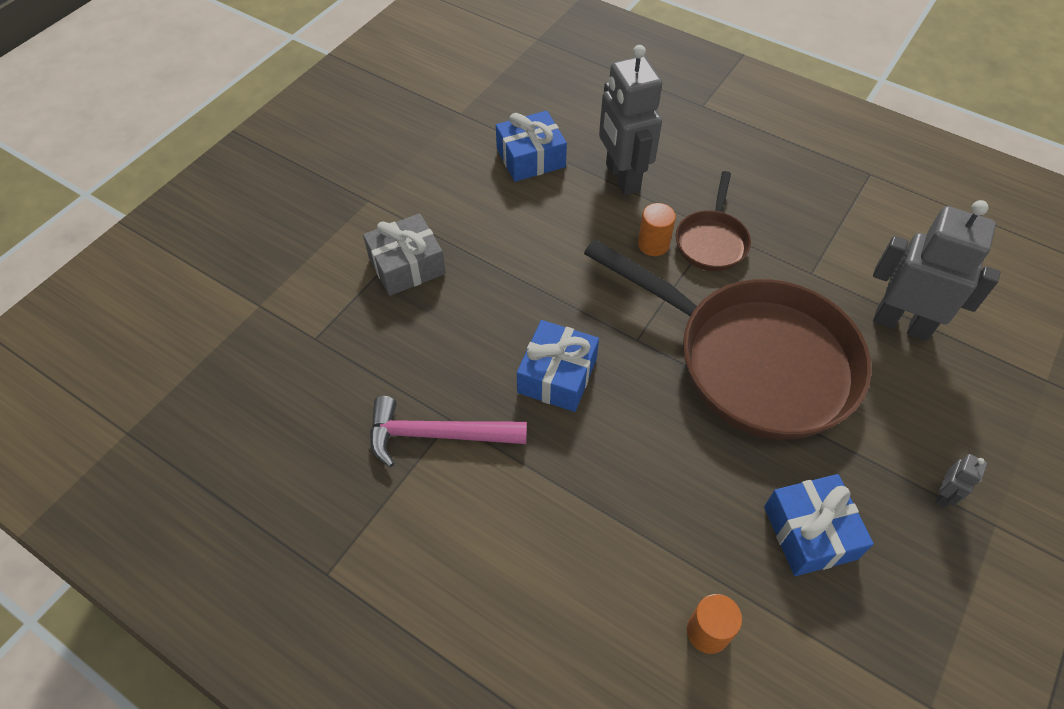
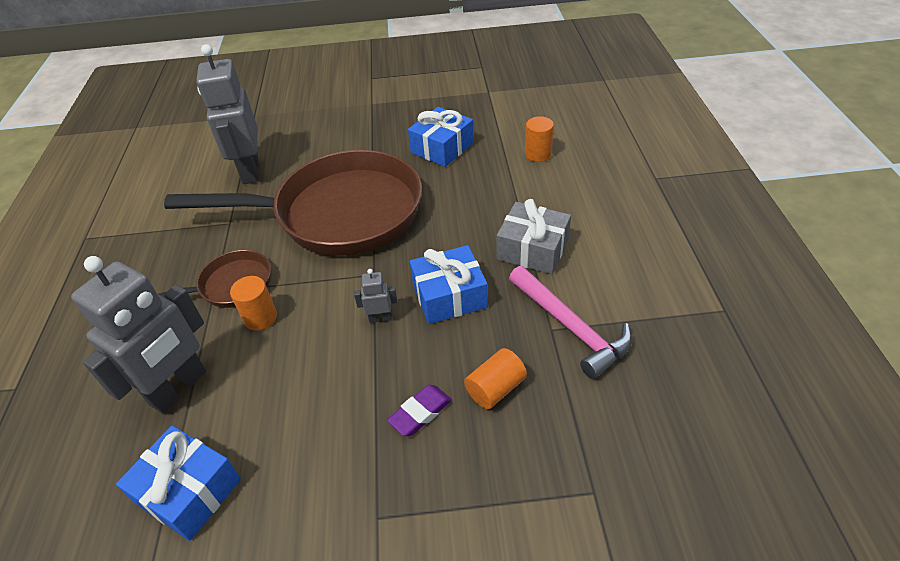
camera: 125 degrees left, 10 degrees down
(407, 265) = (438, 486): grey gift -> grey gift (532, 249)
(439, 342) = (495, 388): none -> orange cylinder
(466, 288) = (420, 413): none -> purple eraser
(754, 360) = (339, 213): brown pan -> brown pan turned 90 degrees clockwise
(944, 495) = (370, 120): grey robot -> grey robot (380, 318)

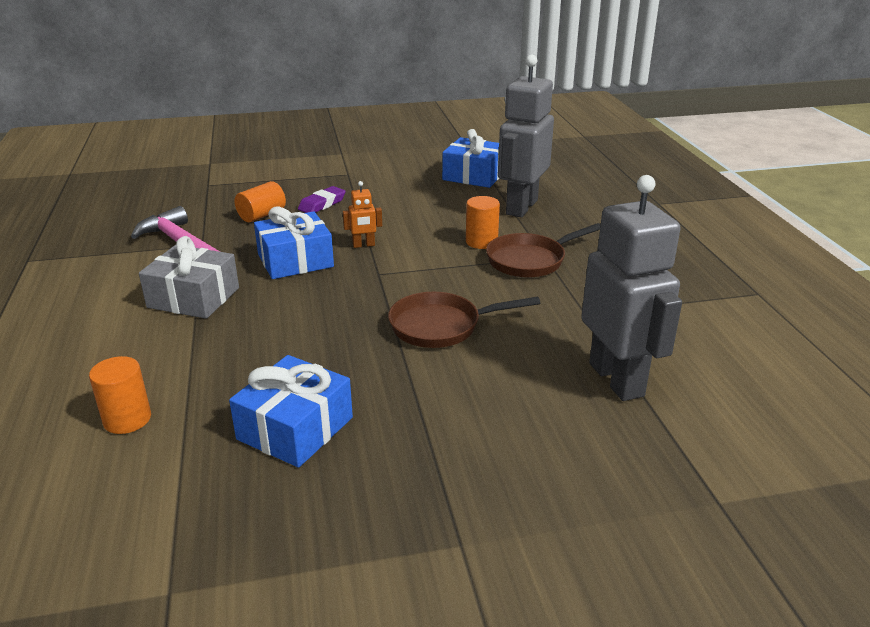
camera: 170 degrees right, 15 degrees down
(339, 213) = (441, 326): brown pan -> brown pan, size x0.46
(380, 318) = (363, 245): grey robot -> orange robot

